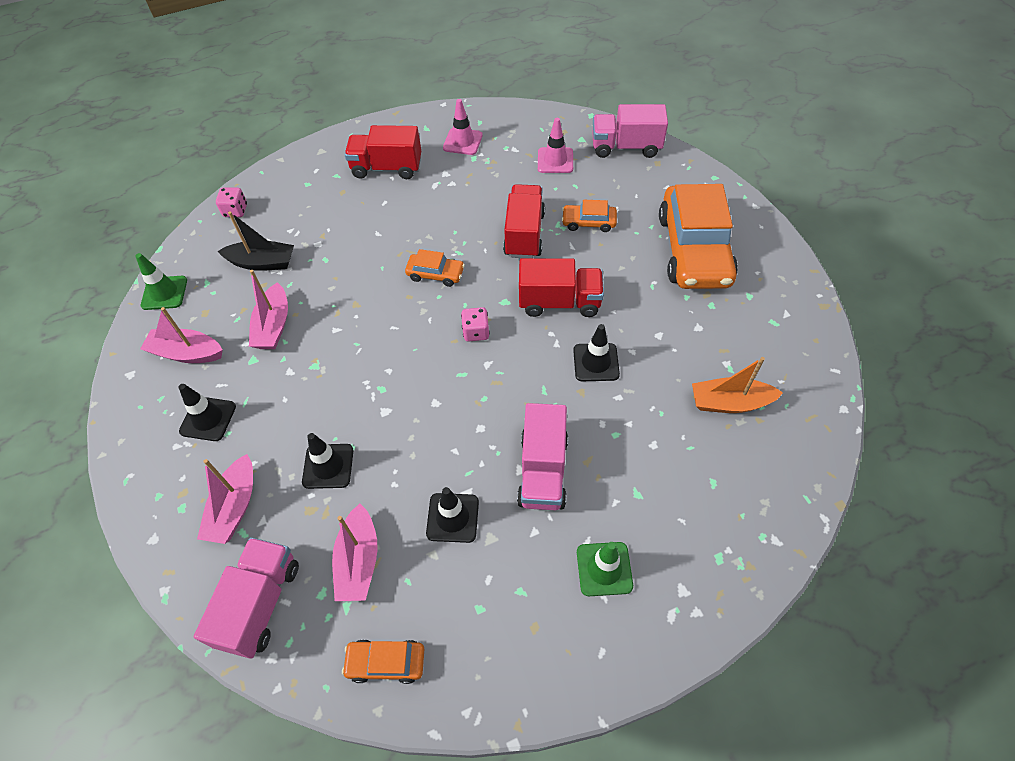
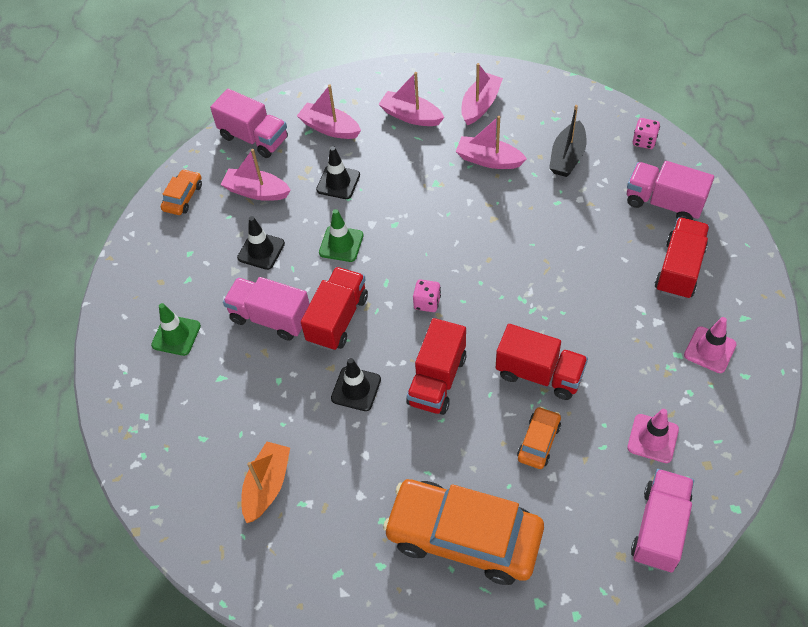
camera: 110 degrees right, 0 degrees up
(164, 293) = (552, 91): green traffic cone -> green traffic cone (341, 244)
(208, 419) = (411, 116): black traffic cone -> pink boat
(313, 187) = (664, 203): none -> pink truck
(435, 274) = (509, 285): orange car -> none
(522, 404) = (337, 319): none -> red truck

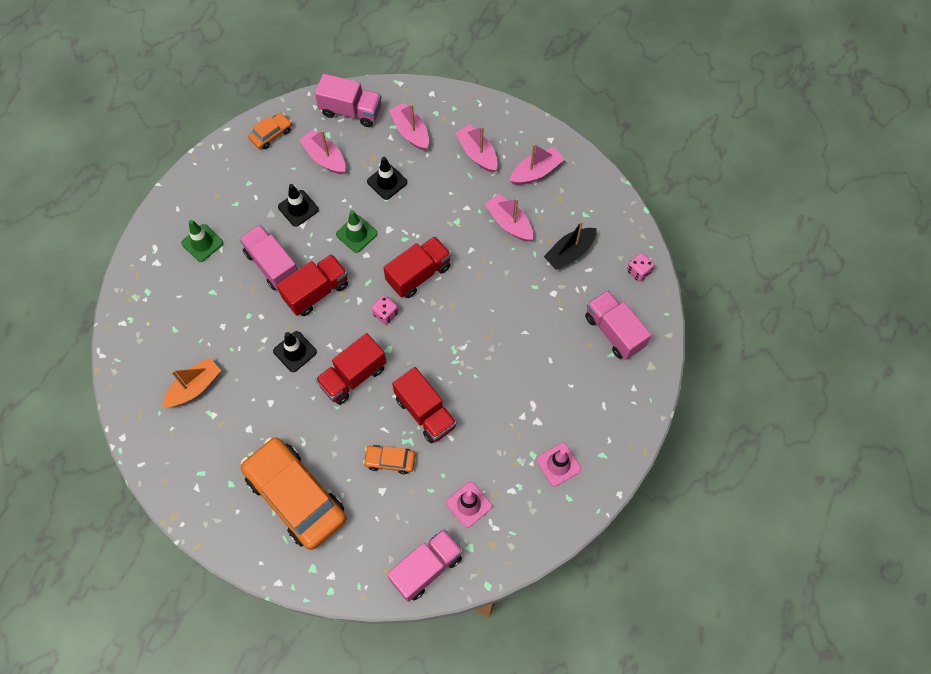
camera: 25 degrees right, 10 degrees up
(254, 138) = (351, 111): pink truck -> pink truck turned 45 degrees counterclockwise
(538, 441) = (390, 461): orange car -> orange car turned 135 degrees counterclockwise
(679, 269) = (584, 390): red truck -> red truck (418, 274)

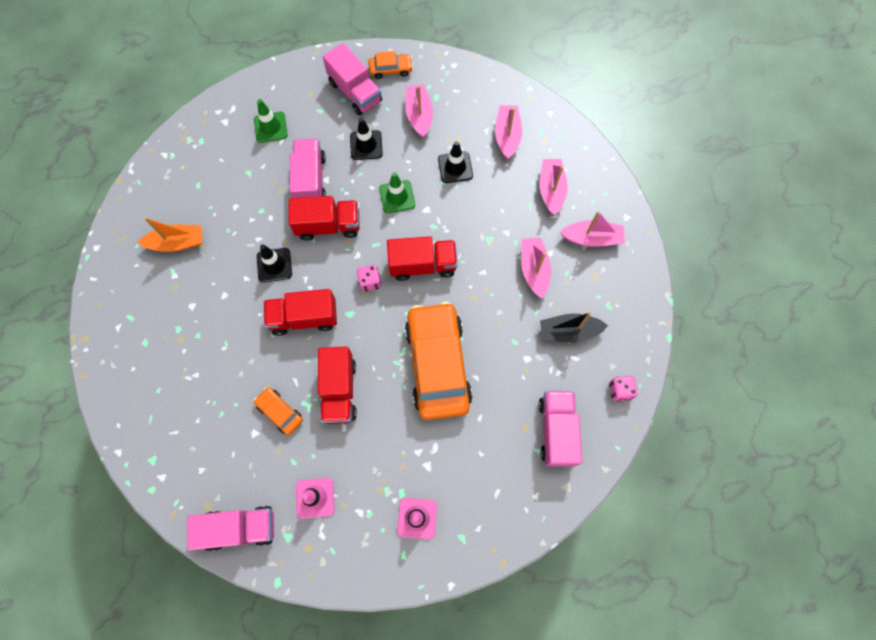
camera: 35 degrees right, 5 degrees up
(295, 496) = (184, 389): orange car -> orange car (437, 364)
(351, 111) = (470, 88): pink truck -> pink truck (355, 92)

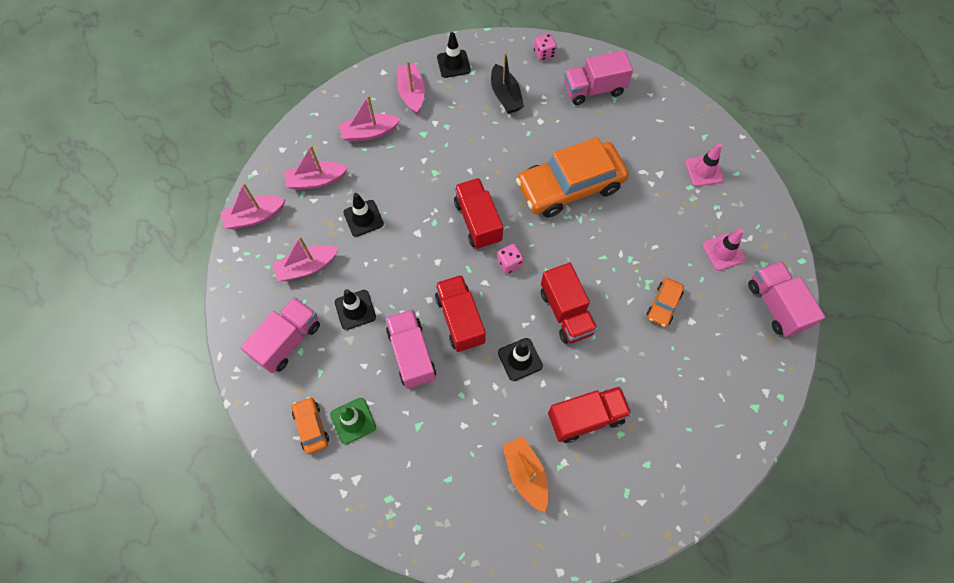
camera: 105 degrees left, 5 degrees down
(310, 180) = (411, 354): pink truck -> pink truck turned 90 degrees clockwise
(339, 390) = (623, 259): red truck -> red truck (586, 417)
(390, 69) = (251, 311): orange car -> orange car (311, 427)
(397, 197) = (410, 263): green traffic cone -> none
(534, 269) = (455, 131): pink boat -> pink boat (255, 217)
(623, 289) = (453, 64): none -> black traffic cone

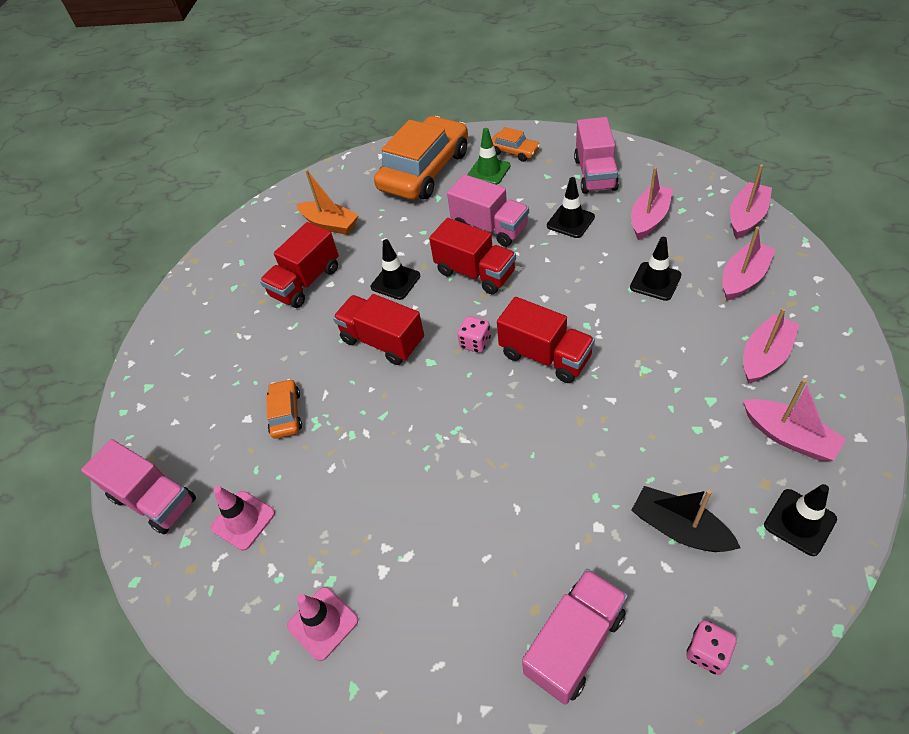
camera: 150 degrees right, 15 degrees down
(570, 186) = (482, 466): orange car -> orange car (424, 171)

